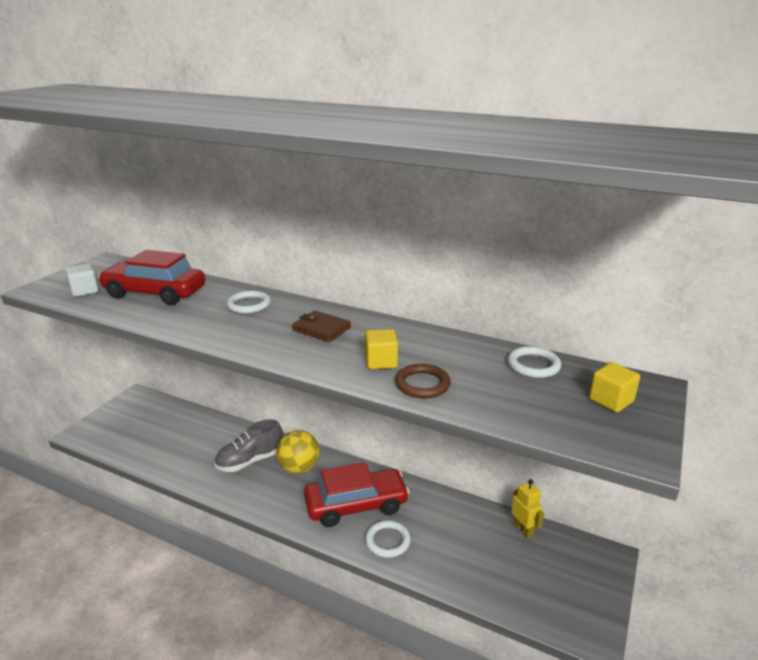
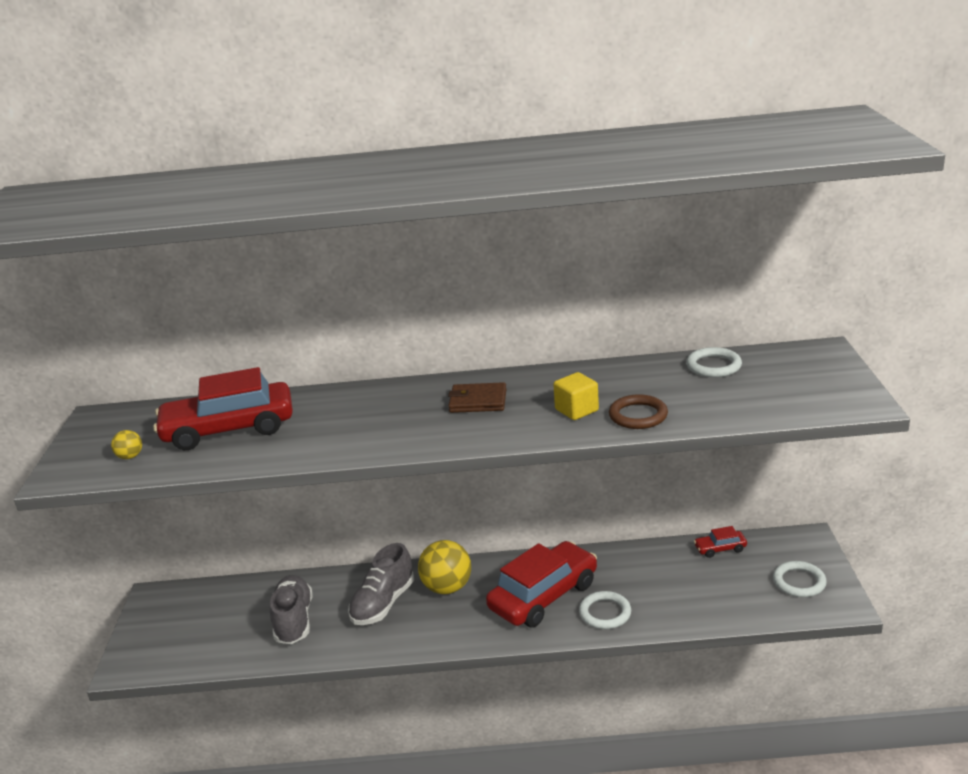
camera: 25 degrees left, 0 degrees up
(84, 291) = (130, 456): white cube -> yellow ball
(190, 447) = (294, 620): none -> grey shoe
(249, 305) = (364, 404): white ring -> white ring (799, 582)
(523, 530) = (720, 548): yellow robot -> red car
(611, 400) = (804, 372): yellow cube -> none

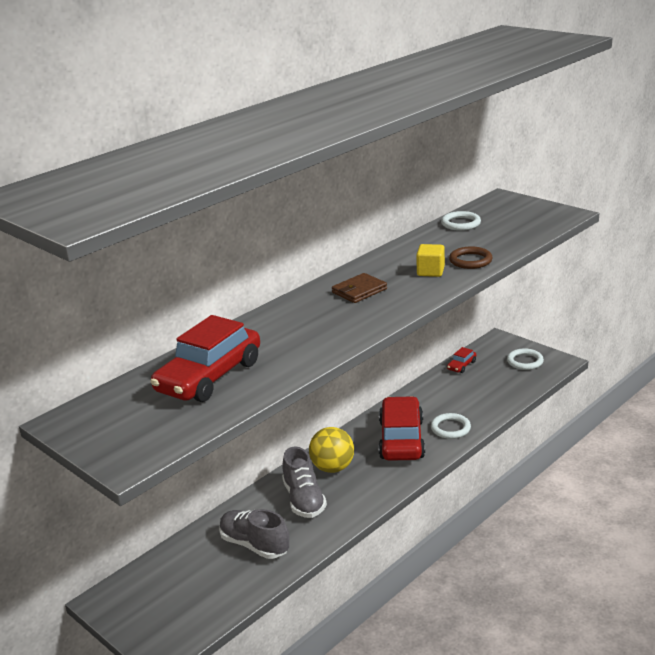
camera: 45 degrees left, 0 degrees up
(130, 456) = (163, 425): yellow ball -> none

